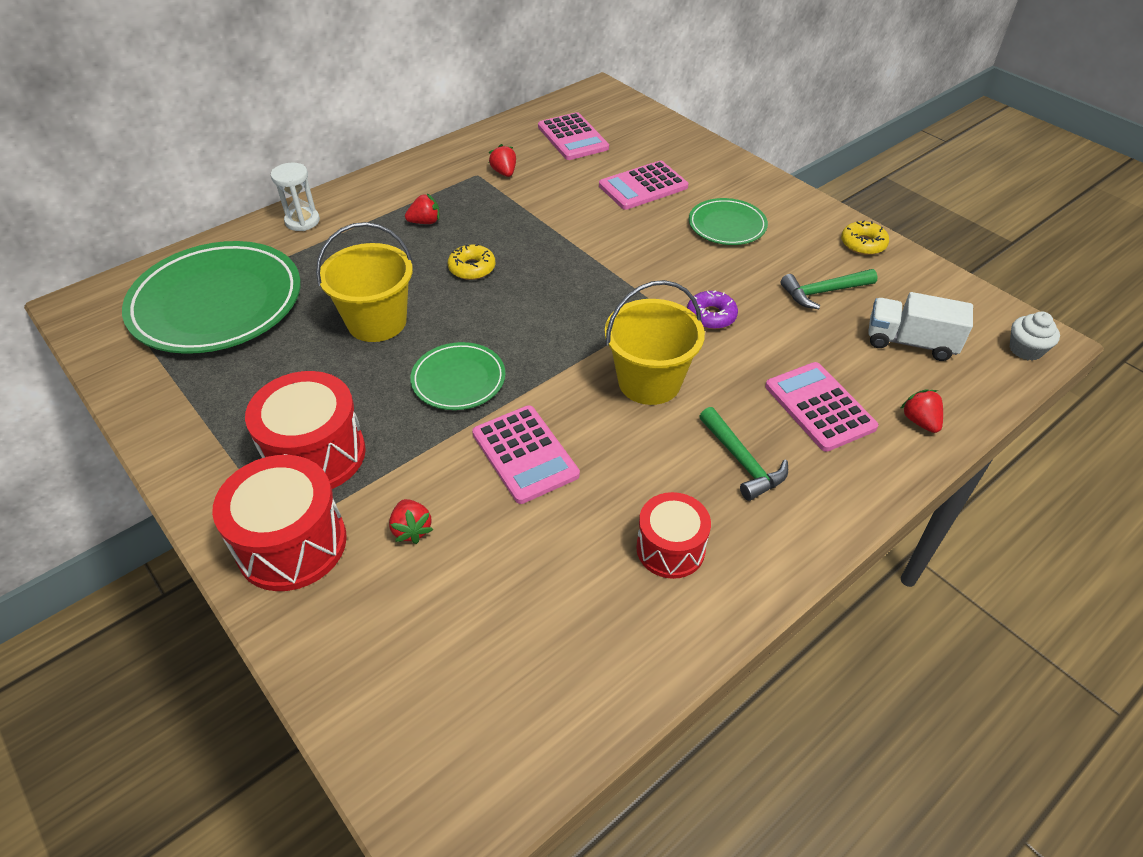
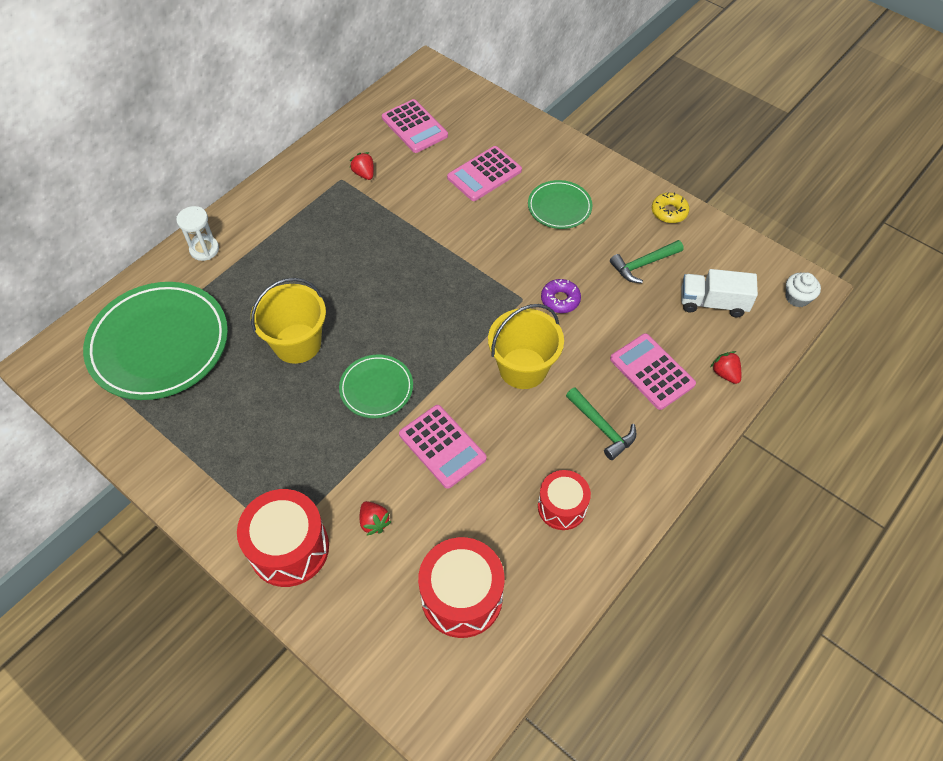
camera: 10 degrees left, 10 degrees up
(315, 455) = (284, 471): red drum -> red drum (462, 596)
(425, 222) = (310, 236): red strawberry -> none
(472, 268) = (361, 279): yellow donut -> none

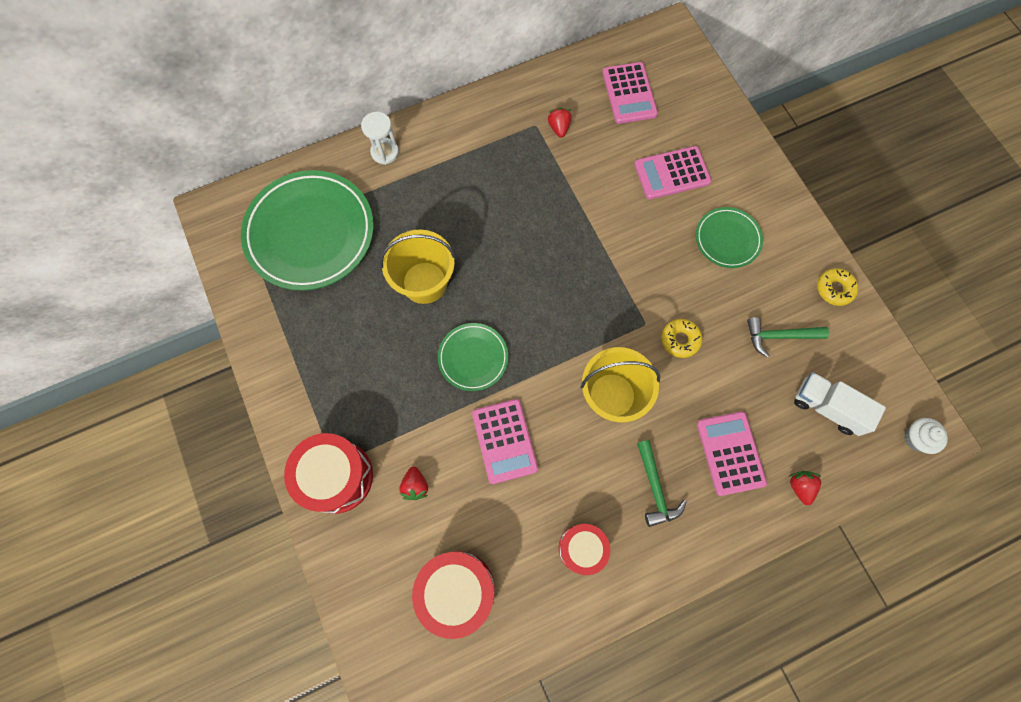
camera: 25 degrees right, 15 degrees up
(560, 300) = (680, 340): purple donut -> yellow donut

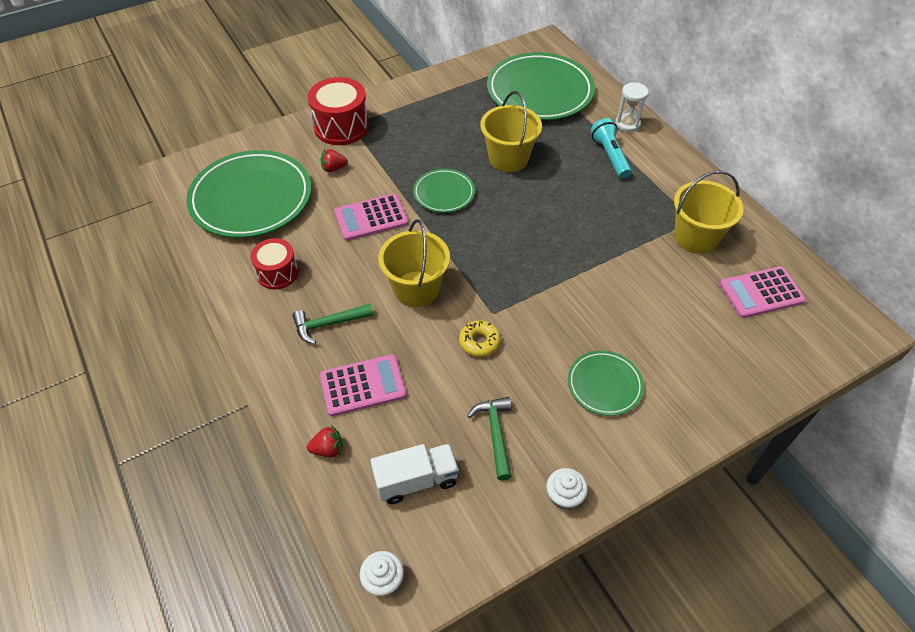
camera: 85 degrees right, 20 degrees down
(435, 179) = (610, 156): none -> turquoise flashlight
(457, 590) = (251, 198): red drum -> green plate
(559, 128) = (695, 237): red strawberry -> yellow bucket
(672, 173) = (673, 333): pink calculator -> none
(827, 407) = (416, 480): white truck -> white truck turned 45 degrees clockwise
(834, 289) = (564, 496): yellow donut -> white cupcake

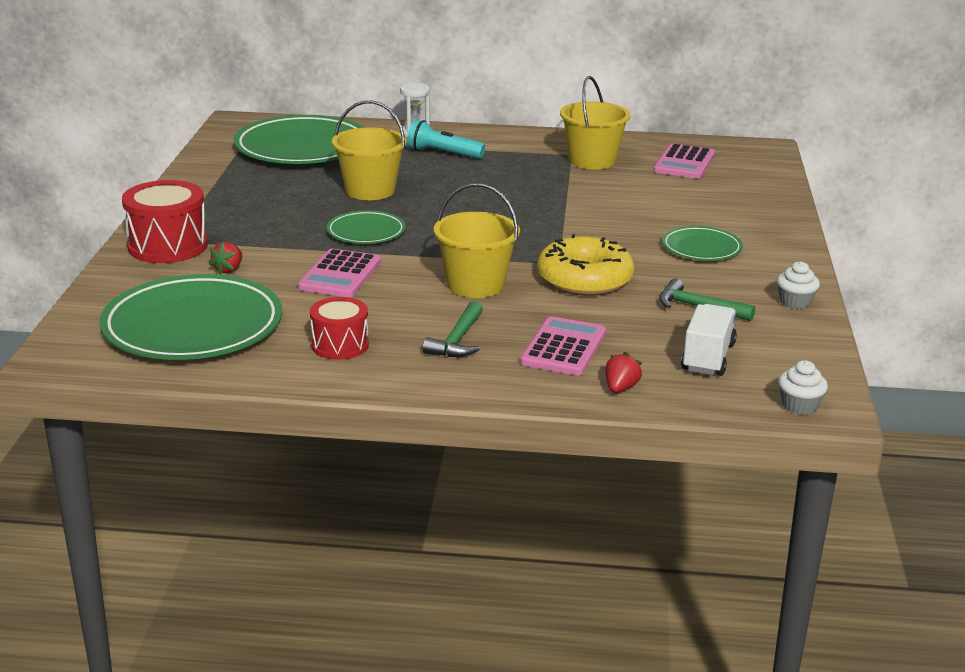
camera: 55 degrees left, 25 degrees down
(479, 342) = (584, 279): yellow donut -> yellow donut, size x1.99

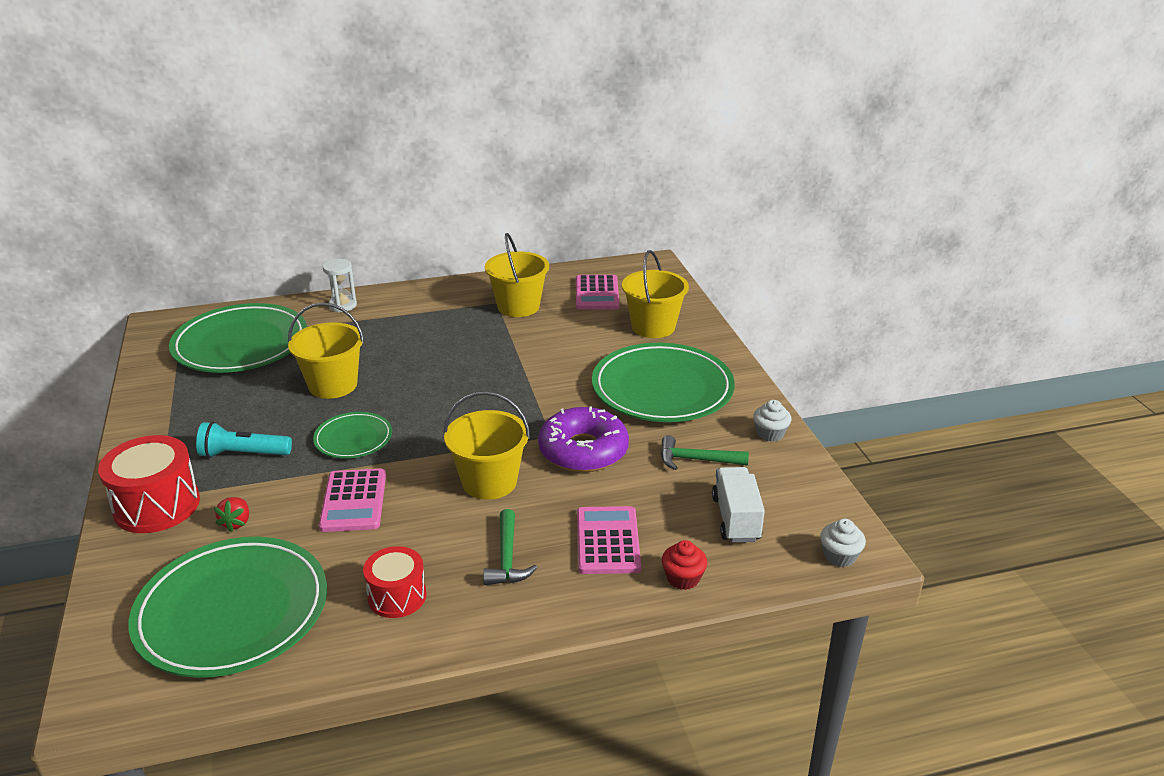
camera: 20 degrees left, 5 degrees up
(443, 154) = (381, 325): turquoise flashlight -> turquoise flashlight (243, 454)
(584, 279) = (583, 450): yellow donut -> purple donut
(620, 388) = (683, 578): red strawberry -> red cupcake
(701, 248) = (662, 389): green plate -> green plate, size x1.96
(727, 198) = (653, 327): none -> yellow bucket

